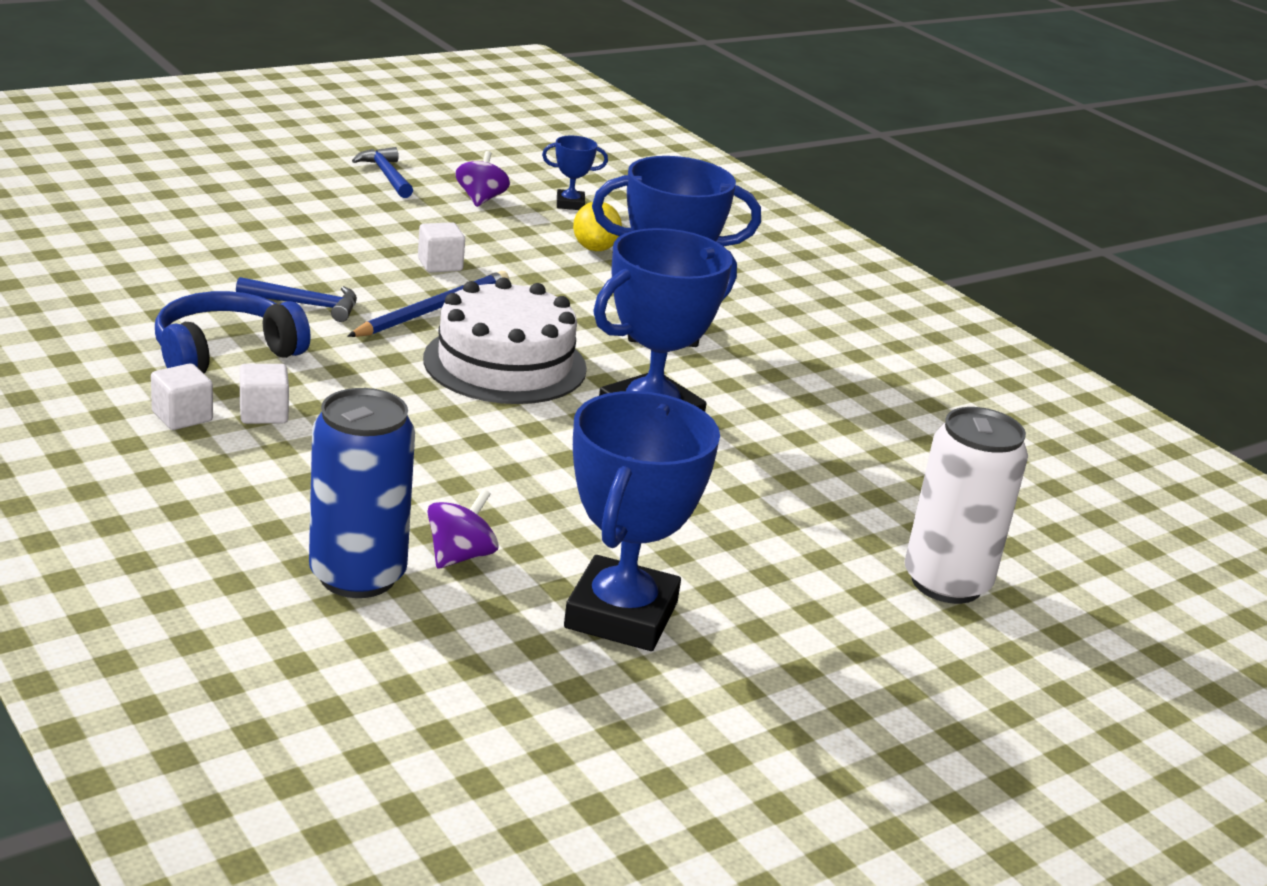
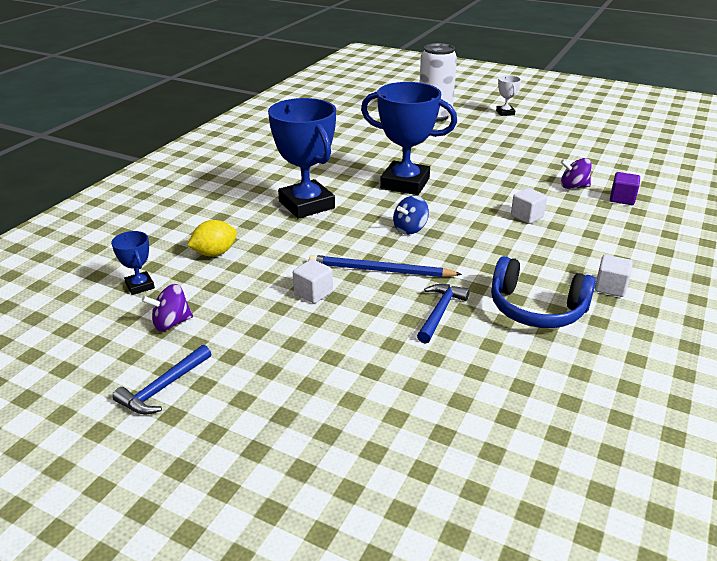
camera: 115 degrees left, 5 degrees up
(263, 413) = (566, 268): white cube -> white cube (527, 216)
(305, 305) = (440, 312): blue hammer -> blue hammer turned 45 degrees clockwise
(357, 576) = (622, 199): blue can -> purple cube
(505, 364) = (410, 229): white cake -> blue spinning top
(621, 615) = (549, 153): blue trophy -> none
(902, 689) = (505, 113): none -> white trophy

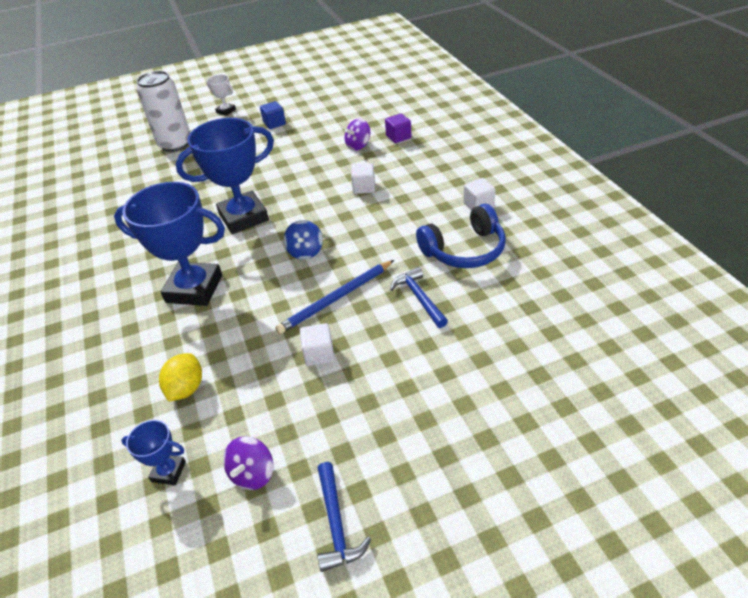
camera: 45 degrees left, 10 degrees up
(529, 138) = (274, 123): none -> blue cube

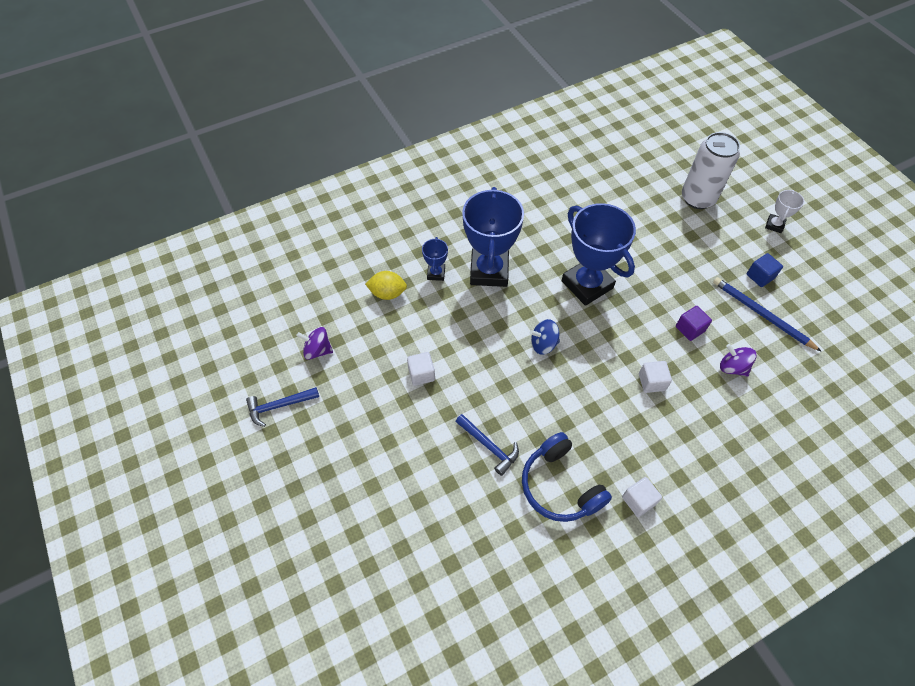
camera: 80 degrees right, 15 degrees up
(168, 472) = (321, 302): blue trophy -> blue trophy (436, 273)
(336, 299) = (484, 378): blue pencil -> blue pencil (761, 314)
(398, 137) = (761, 408): purple cube -> purple cube (690, 329)
(419, 298) = (489, 446): blue hammer -> blue hammer turned 75 degrees clockwise

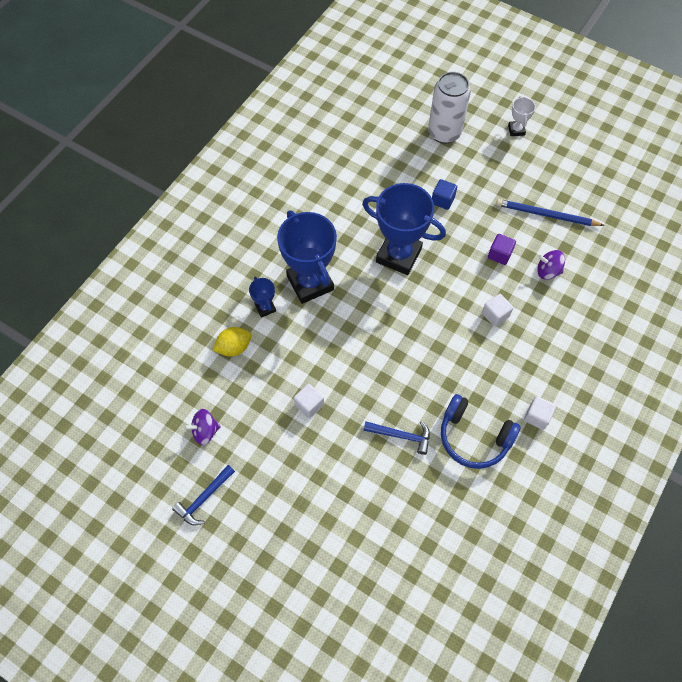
camera: 30 degrees left, 5 degrees up
(543, 344) = (393, 326): blue spinning top -> none
(760, 276) = (528, 182): blue cube -> blue cube (442, 200)

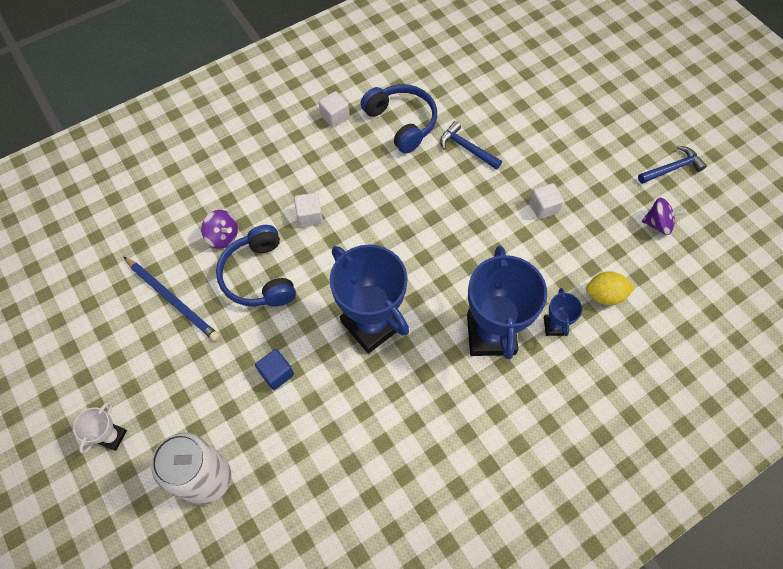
camera: 155 degrees left, 0 degrees up
(499, 254) = (259, 276): purple cube -> blue headphones

